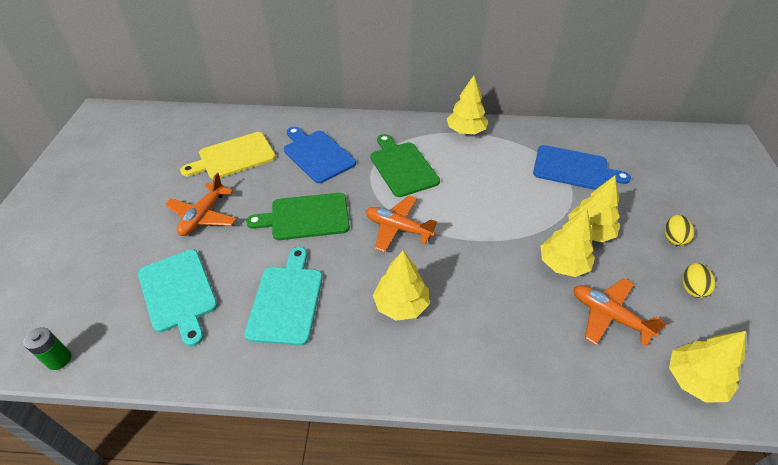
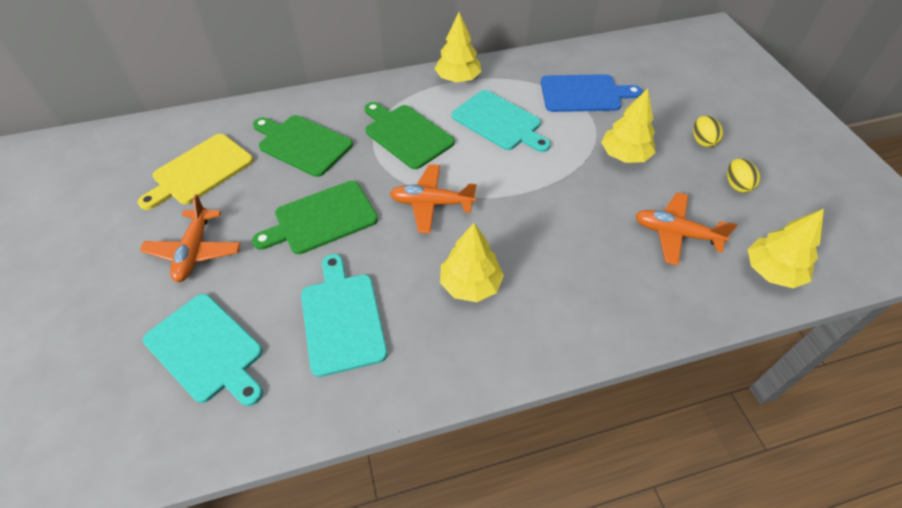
camera: 20 degrees left, 5 degrees up
(59, 359) = (87, 477): green battery -> none
(317, 155) = (302, 144): blue cutting board -> green cutting board
(486, 175) = (499, 122): none -> turquoise cutting board
(563, 264) = (613, 195): yellow tree -> none

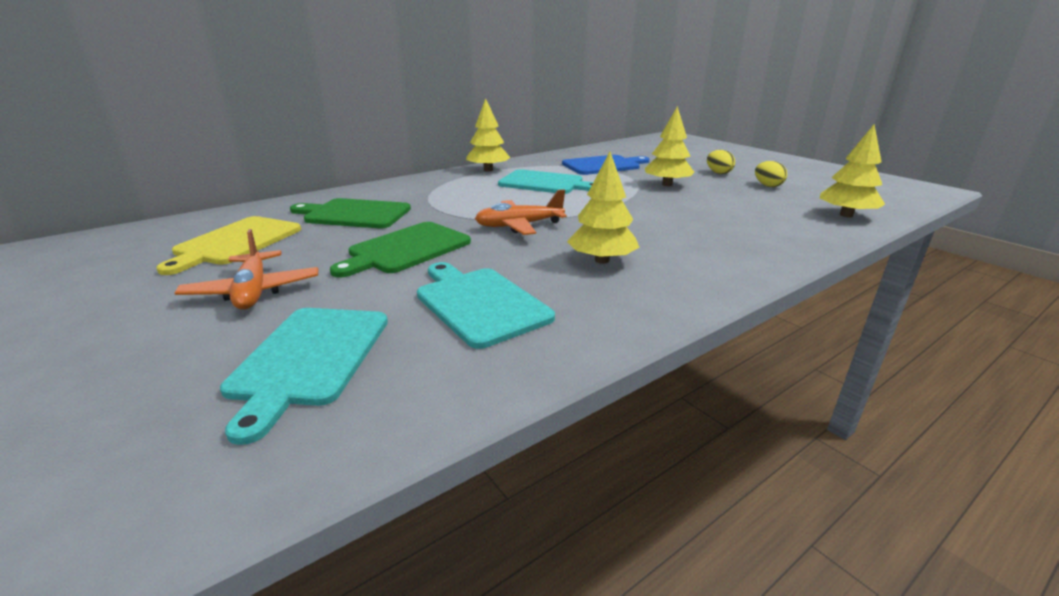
camera: 20 degrees left, 25 degrees down
(207, 349) = (309, 358): turquoise cutting board -> turquoise cutting board turned 75 degrees clockwise
(406, 135) = (462, 198): green cutting board -> none
(675, 234) = (751, 210): orange plane -> none

